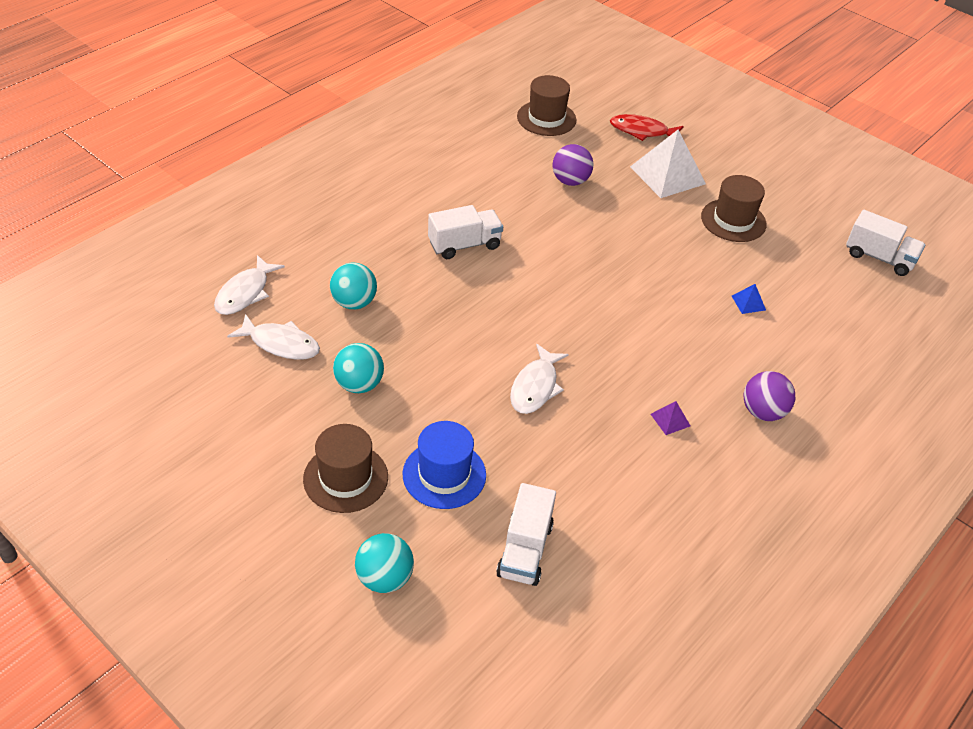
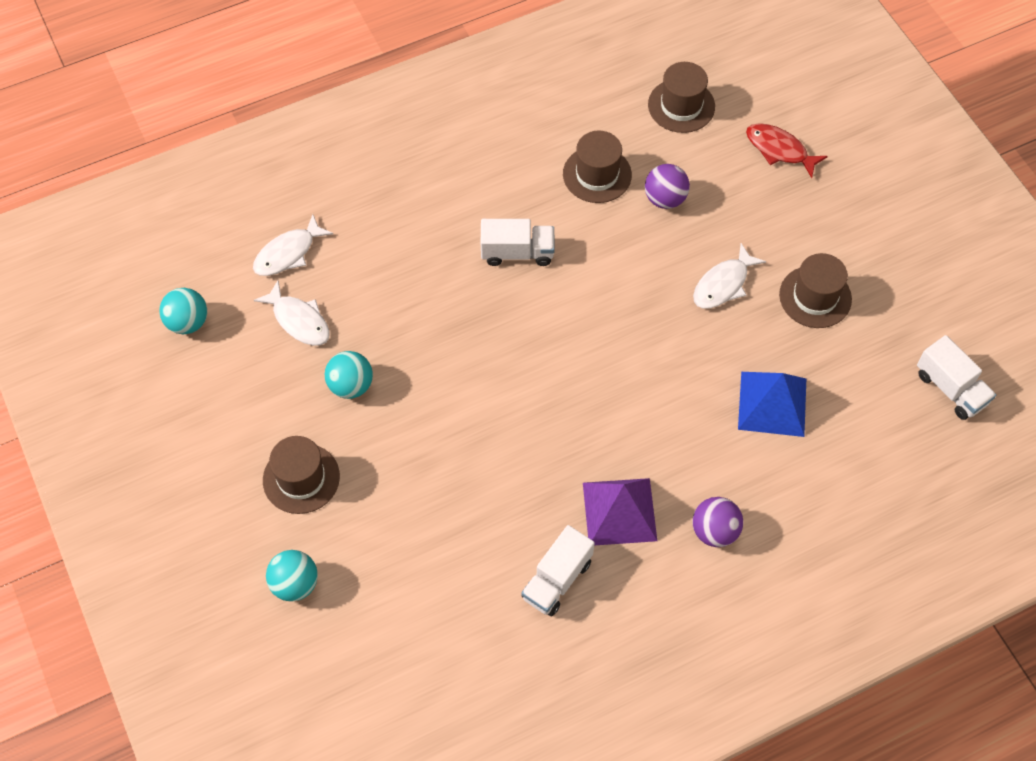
camera: 25 degrees right, 15 degrees up
(354, 302) = (383, 292): turquoise ball -> turquoise ball (188, 322)
(444, 474) = (386, 502): blue hat -> none
(503, 176) = (597, 174): none -> brown hat
(525, 550) = (422, 597): white truck -> white truck (557, 579)
(535, 387) = (509, 437): white fish -> white fish (723, 284)
(667, 175) = (775, 217): white pyramid -> none
(670, 420) = (619, 511): purple pyramid -> purple pyramid, size x2.34
(748, 302) = (772, 403): blue pyramid -> blue pyramid, size x2.34

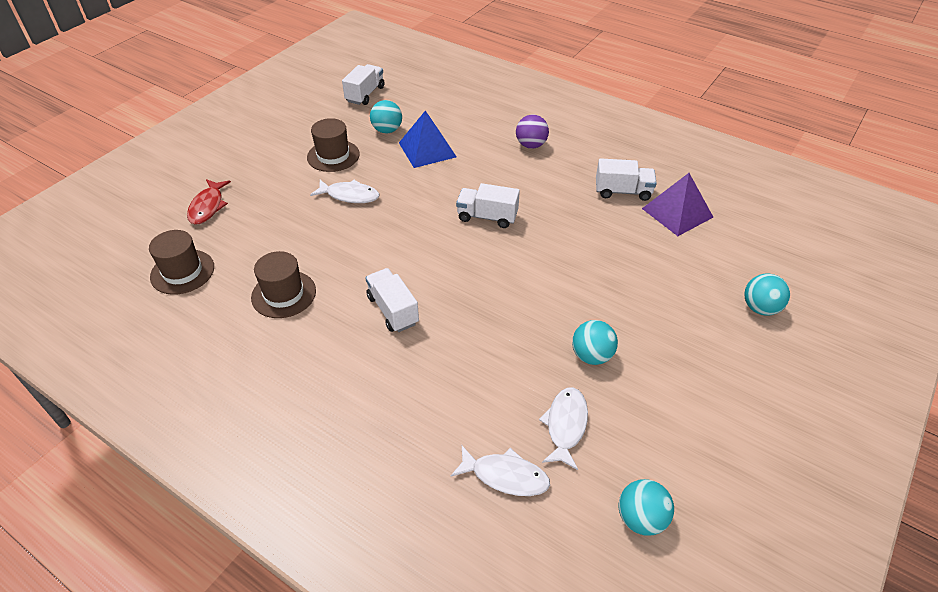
camera: 120 degrees left, 15 degrees down
(301, 478) = (690, 346): brown hat -> none
(602, 403) = (487, 217): none -> white truck
(619, 511) = (555, 183): purple pyramid -> purple pyramid (677, 213)
(665, 199) = (288, 248): purple ball -> none
(842, 377) = (387, 130): none -> turquoise ball

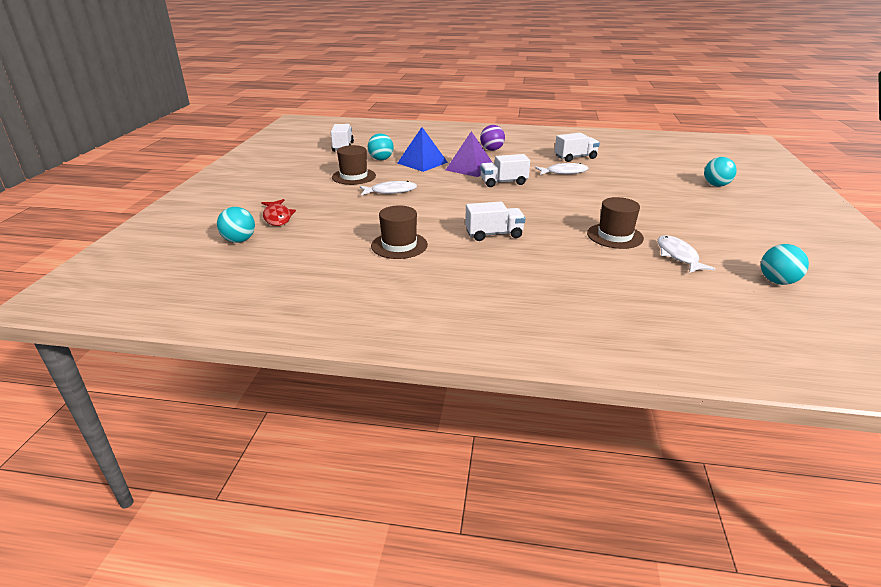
camera: 25 degrees left, 15 degrees down
(182, 272) = (296, 253): brown hat -> brown hat (615, 236)
(393, 310) = (494, 234): white truck -> white truck turned 135 degrees clockwise
(505, 476) = (673, 287): white fish -> white fish (564, 172)
(591, 356) = (651, 224): turquoise ball -> turquoise ball (239, 240)
(677, 213) = (618, 160): purple pyramid -> purple pyramid (470, 168)

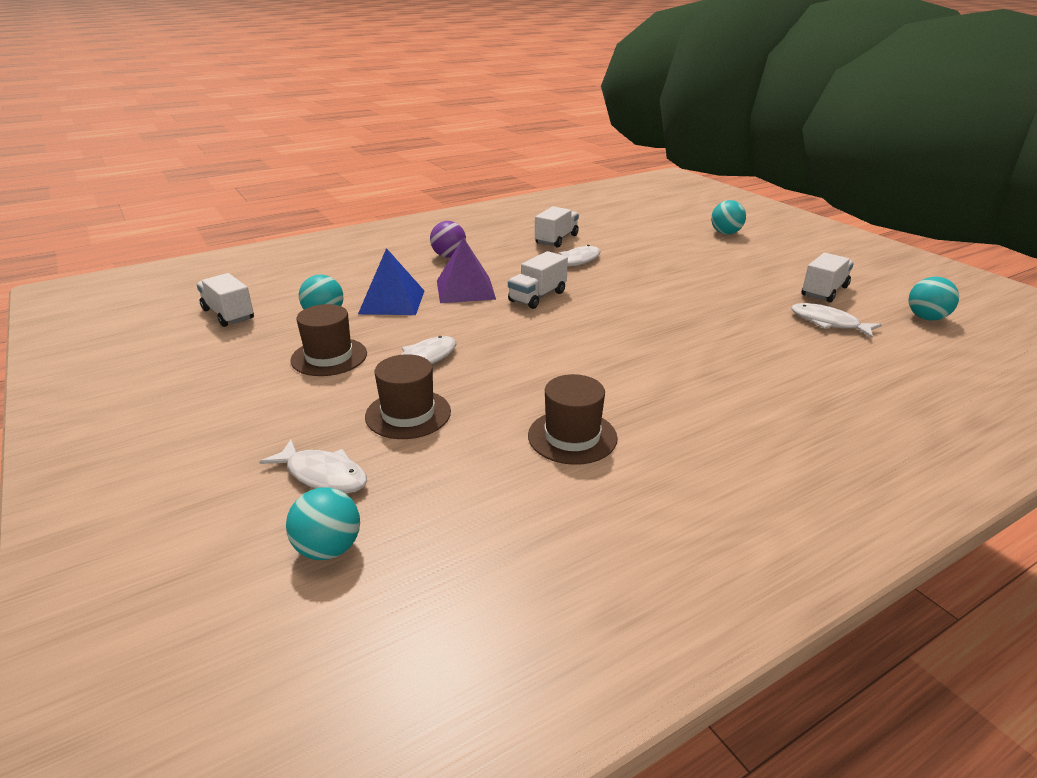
camera: 40 degrees left, 0 degrees up
(277, 217) = (323, 475): red fish -> white fish
(494, 234) = (645, 371): white truck -> white truck (824, 291)
(615, 236) = (748, 322): brown hat -> brown hat (408, 414)

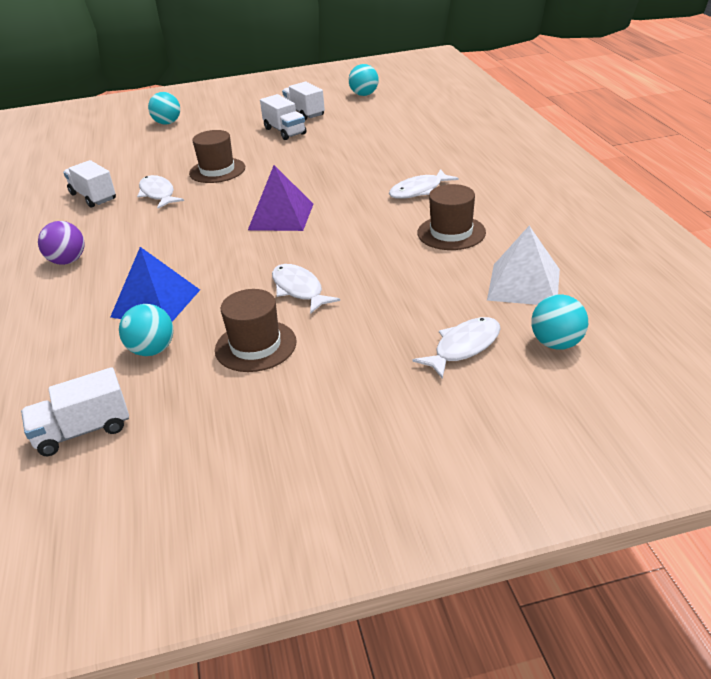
camera: 70 degrees left, 5 degrees up
(408, 414) = (388, 301): brown hat -> brown hat (217, 170)
(461, 510) = (524, 284): none -> white pyramid
(465, 289) = (166, 257): purple pyramid -> purple pyramid (281, 216)
(537, 296) = (216, 221): white truck -> white truck (284, 131)
(828, 323) = (350, 122): white fish -> white fish (419, 190)

